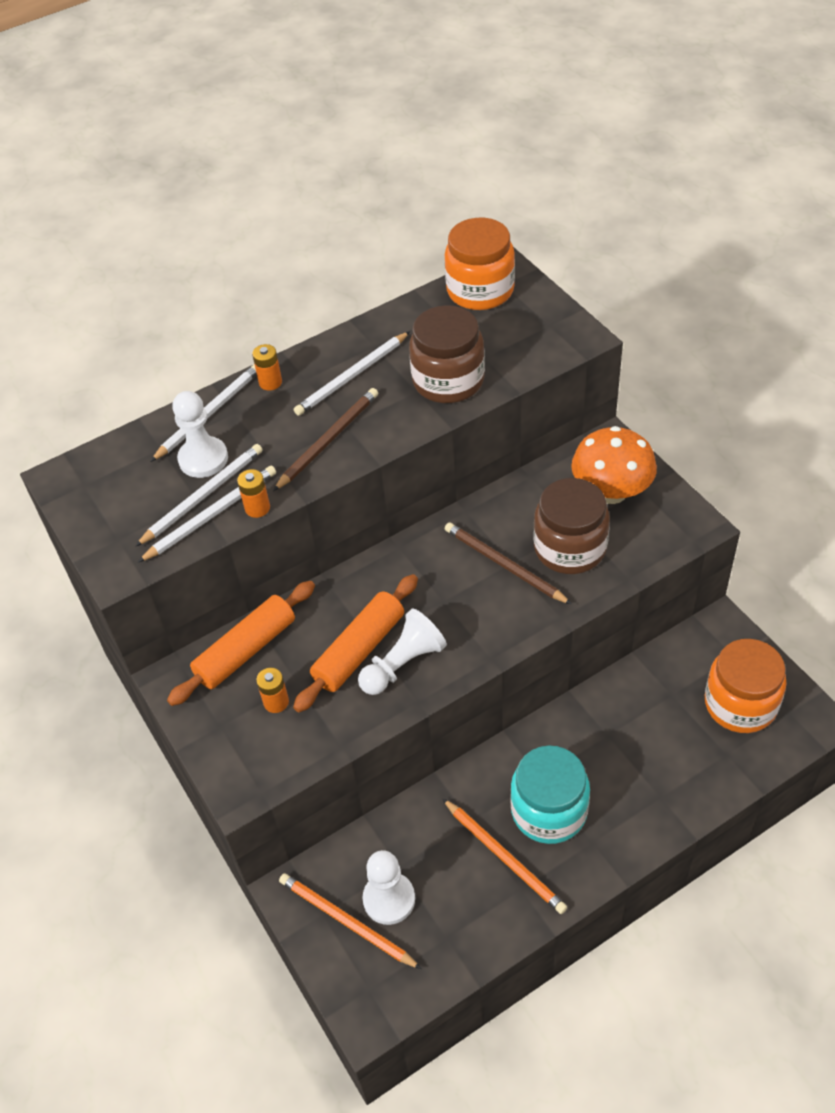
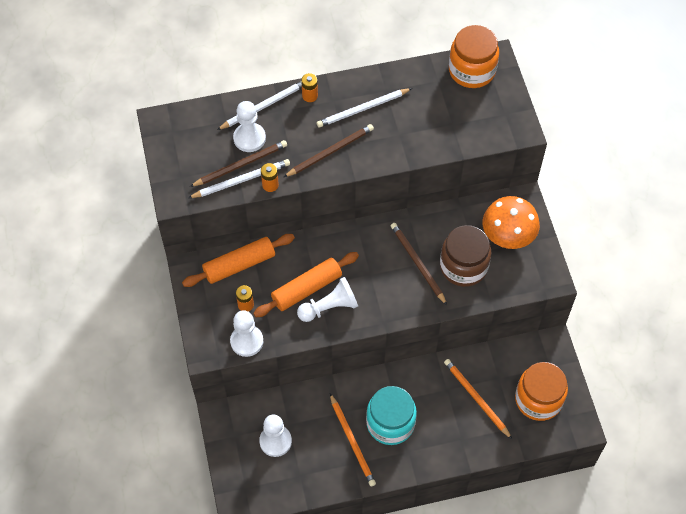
camera: 15 degrees right, 10 degrees up
(203, 496) = (241, 165): white pencil -> brown pencil
(297, 753) = (247, 341): none -> white pawn
(346, 921) = (246, 445): orange pencil -> orange pencil (476, 398)
(448, 380) = (422, 134): brown jar -> none

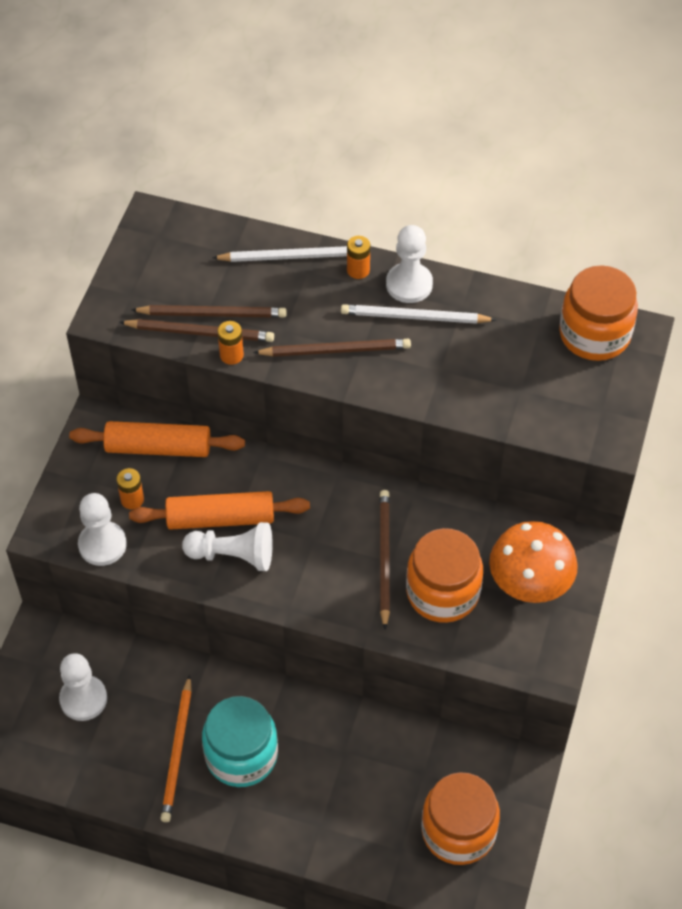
camera: 30 degrees right, 5 degrees down
(241, 180) = (200, 333): white pencil -> brown pencil
(249, 138) = (246, 287): white pawn -> white pawn (409, 284)
(463, 266) = (442, 592): brown jar -> orange jar
(476, 398) = (375, 784): orange pencil -> none

